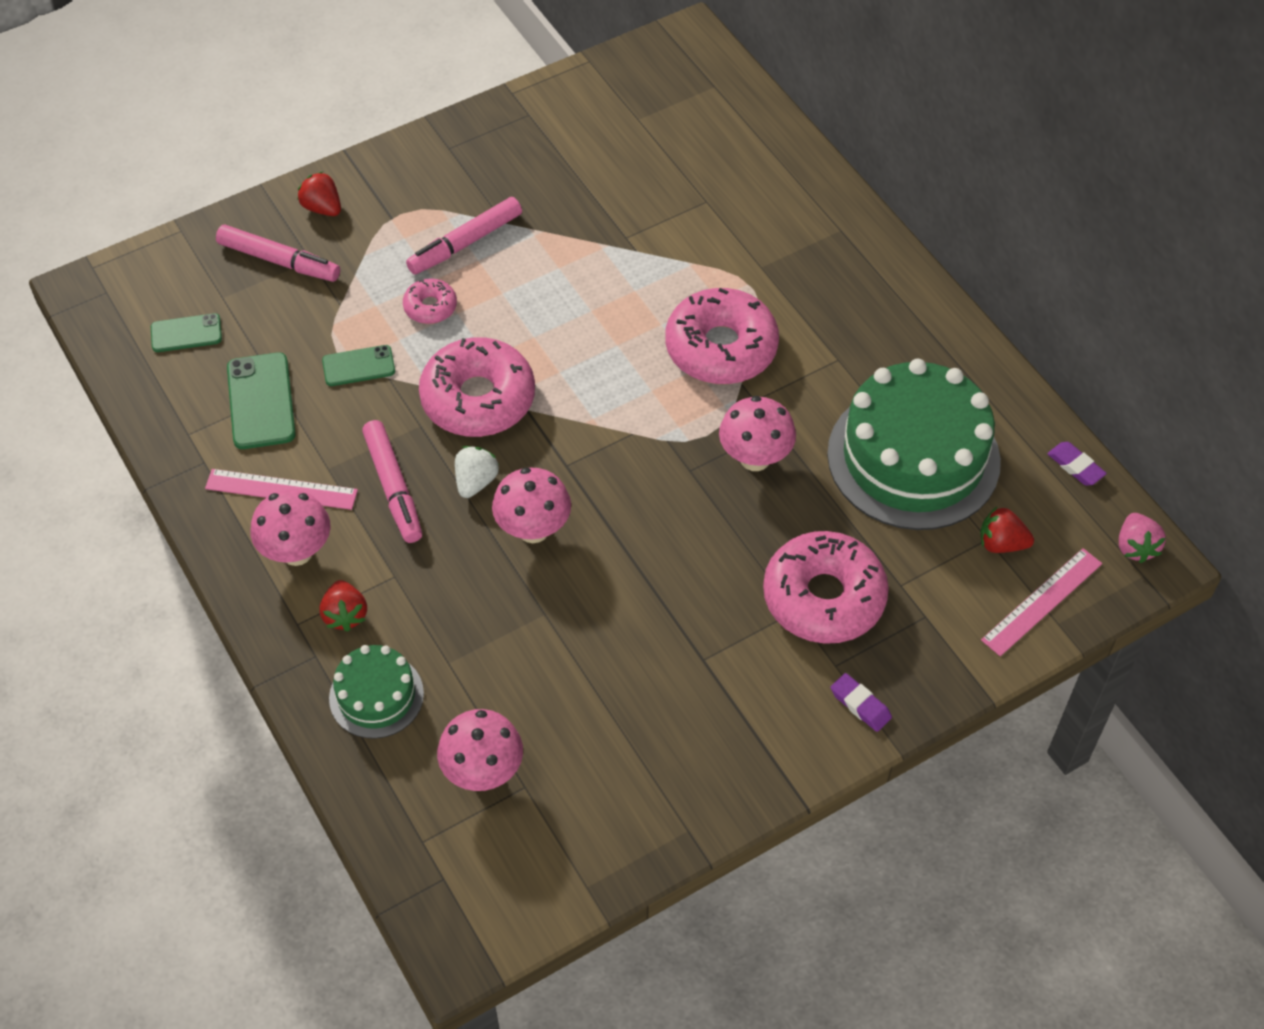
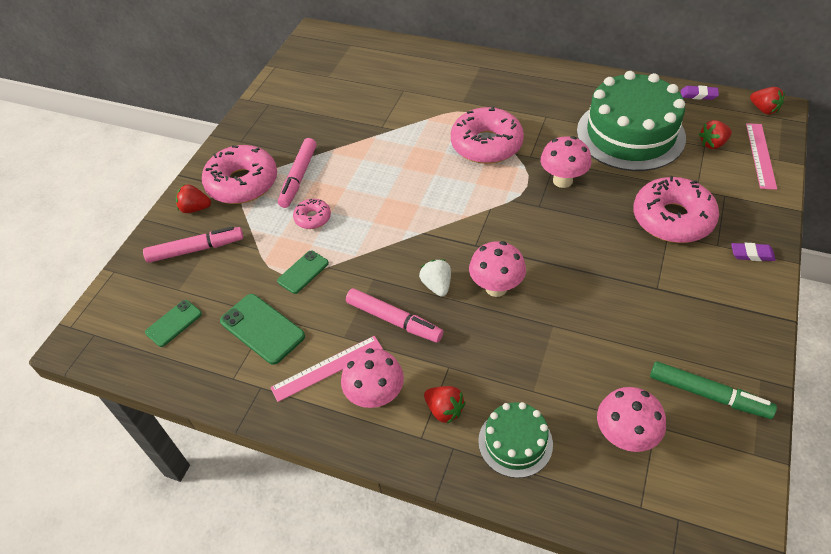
camera: 35 degrees left, 5 degrees down
(478, 398) = (390, 244): pink donut -> pink donut (242, 183)
(614, 801) = (708, 394): none -> green marker
(1135, 547) = (763, 109): pink strawberry -> red strawberry

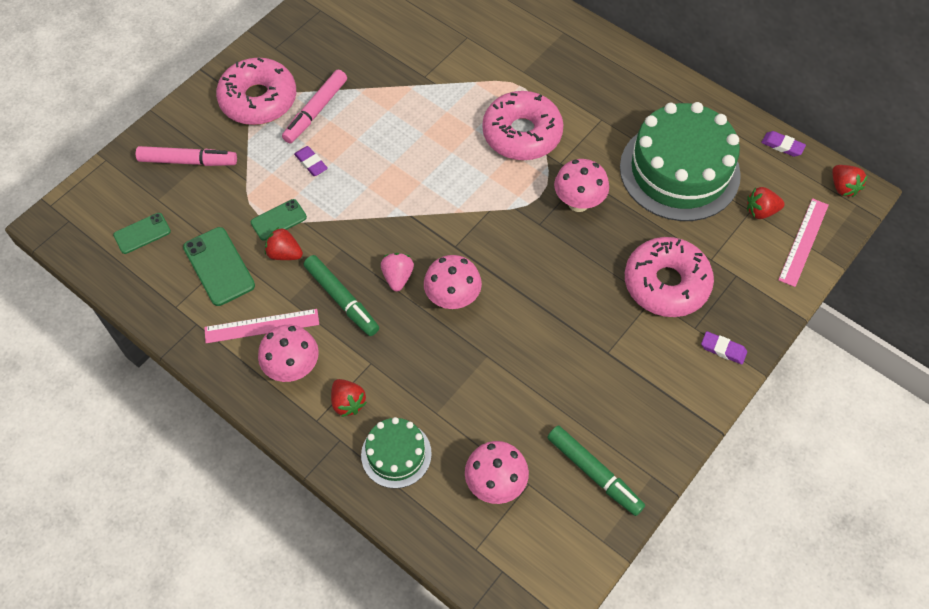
camera: 15 degrees right, 10 degrees up
(195, 208) = (203, 114): red strawberry -> red strawberry (284, 253)
(313, 218) = (311, 163): pink donut -> purple eraser
(394, 320) = (342, 299): pink marker -> green marker
(437, 285) = (398, 277): white strawberry -> pink strawberry

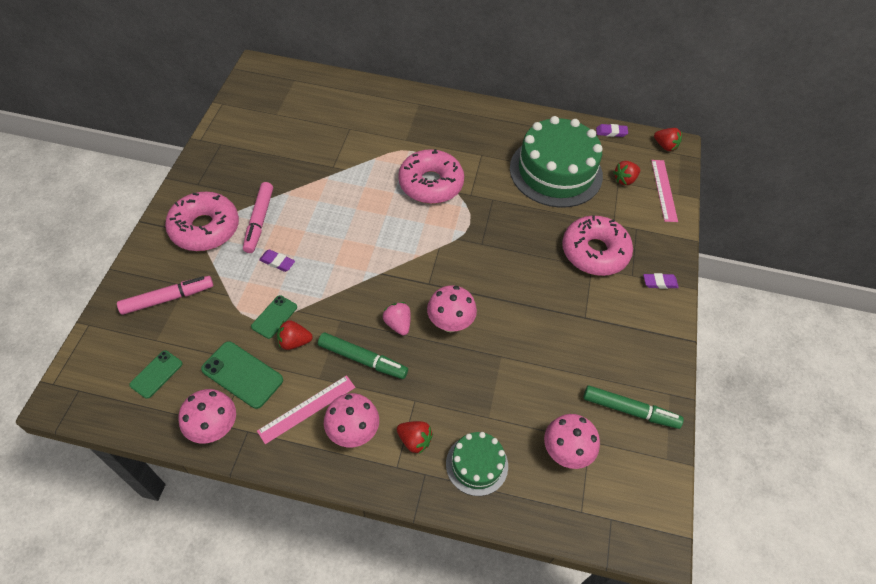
camera: 30 degrees left, 5 degrees down
(578, 203) = (500, 218): pink mushroom -> pink mushroom (214, 428)

